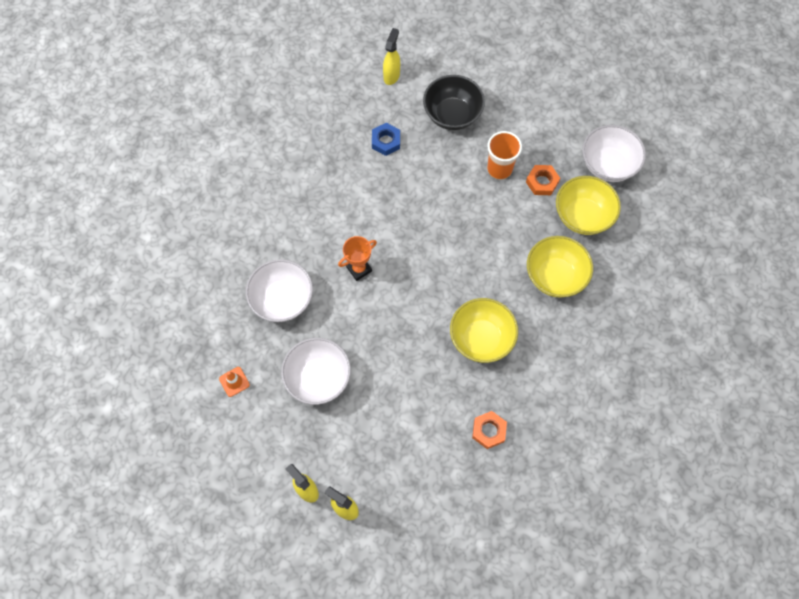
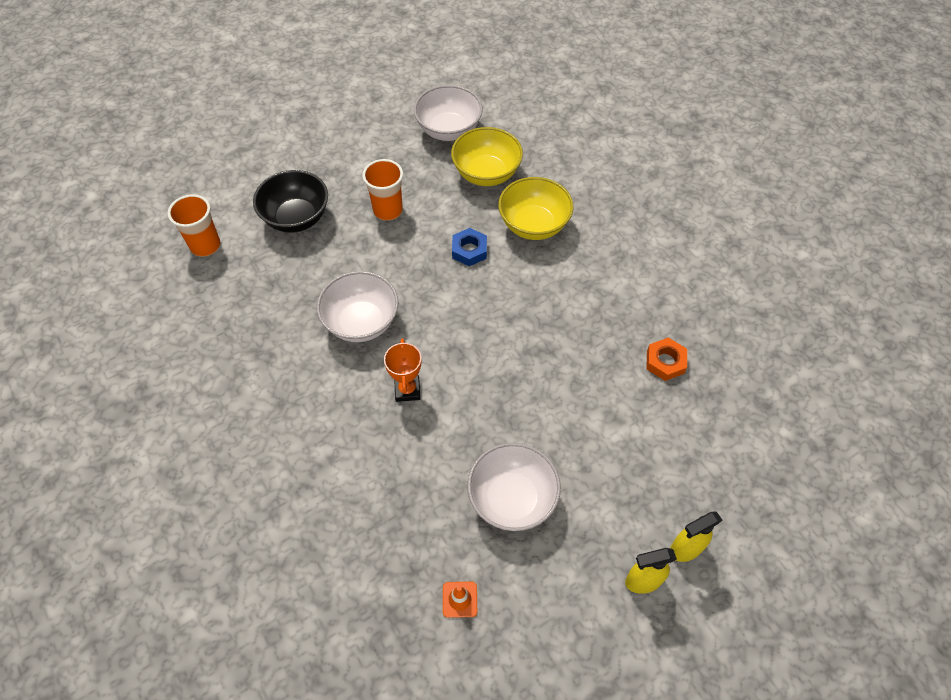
camera: 60 degrees left, 10 degrees down
(282, 300) = (390, 489): white bowl -> white bowl (361, 322)
(386, 141) = (277, 289): blue nut -> blue nut (469, 250)
(391, 75) = (205, 246): yellow spray bottle -> orange cup
(481, 338) = (561, 318): yellow bowl -> none
(542, 182) = (428, 185): orange nut -> none

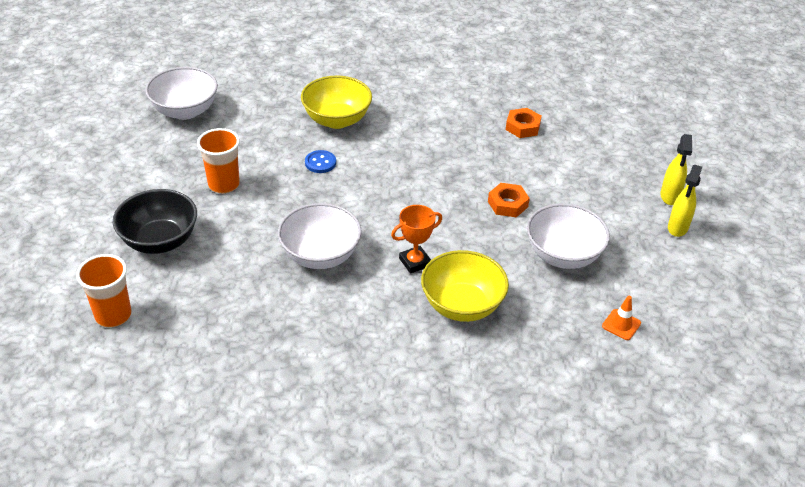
camera: 55 degrees left, 15 degrees down
(407, 390) = (415, 262): orange trophy -> orange trophy turned 60 degrees counterclockwise
(469, 250) = (320, 163): blue nut -> blue button
(486, 173) = (257, 116): yellow bowl -> yellow bowl (462, 305)
(542, 414) = (507, 204): none -> orange nut

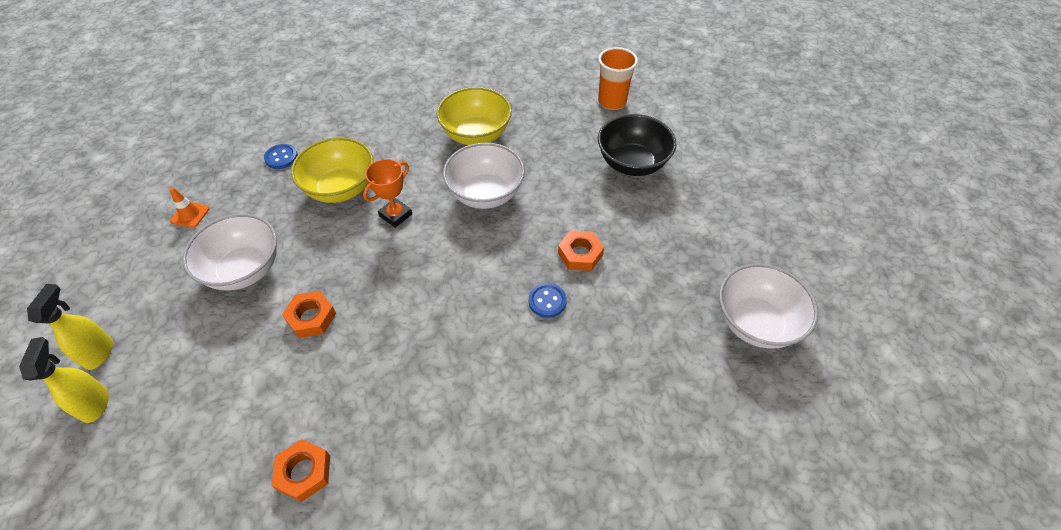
camera: 160 degrees right, 10 degrees up
(224, 184) = (626, 237): orange cup -> none
(271, 184) = (580, 254): none -> orange nut
(337, 120) = (568, 381): yellow bowl -> yellow bowl (476, 135)
(522, 364) = (281, 157): none -> blue button

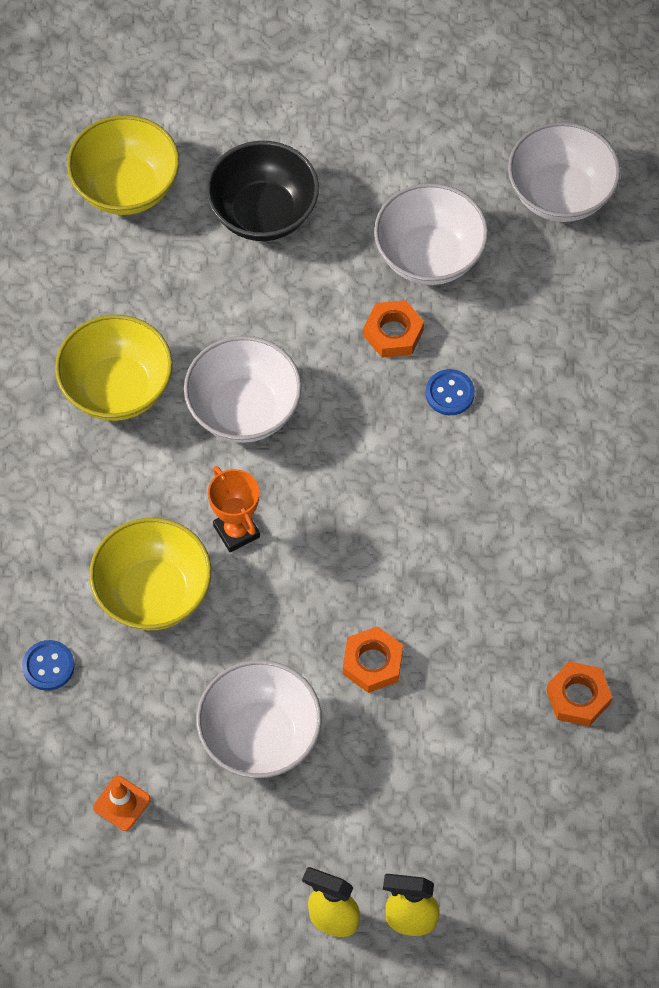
camera: 70 degrees left, 10 degrees up
(612, 102) = (126, 187): orange cup -> yellow bowl
(652, 257) = (429, 256): none -> white bowl

